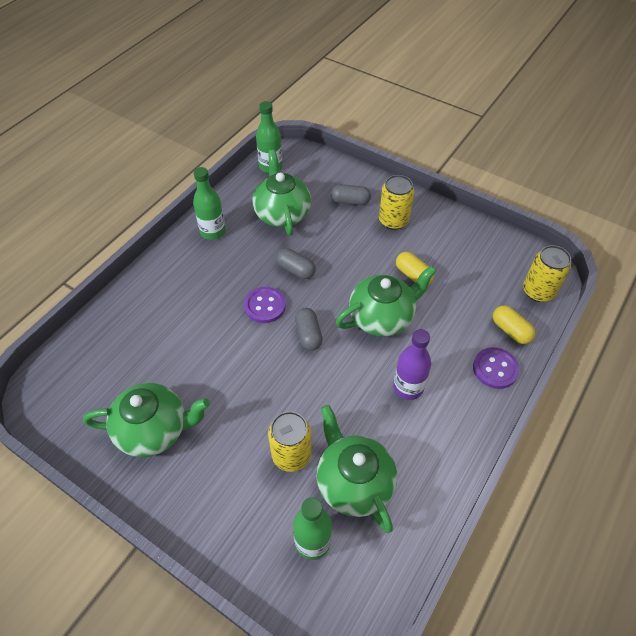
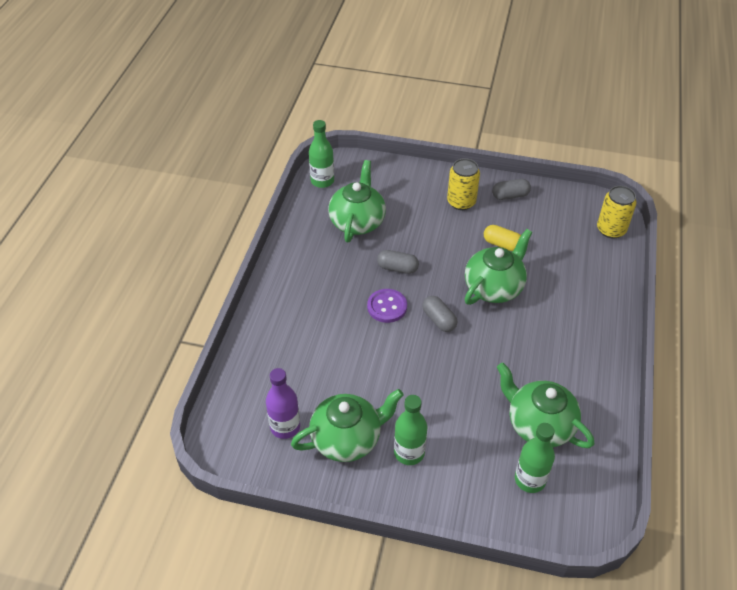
camera: 20 degrees left, 5 degrees down
(213, 232) = (301, 255): green bottle -> green bottle (409, 452)
(282, 213) = (357, 221): green teapot -> green teapot turned 45 degrees clockwise
(291, 455) = (477, 420): yellow can -> none
(350, 201) = (413, 194): grey capsule -> grey capsule (510, 196)
(408, 387) = (544, 337): purple bottle -> purple bottle (285, 427)
(495, 369) = (606, 302): purple button -> none
(510, 330) = (604, 268): yellow capsule -> none

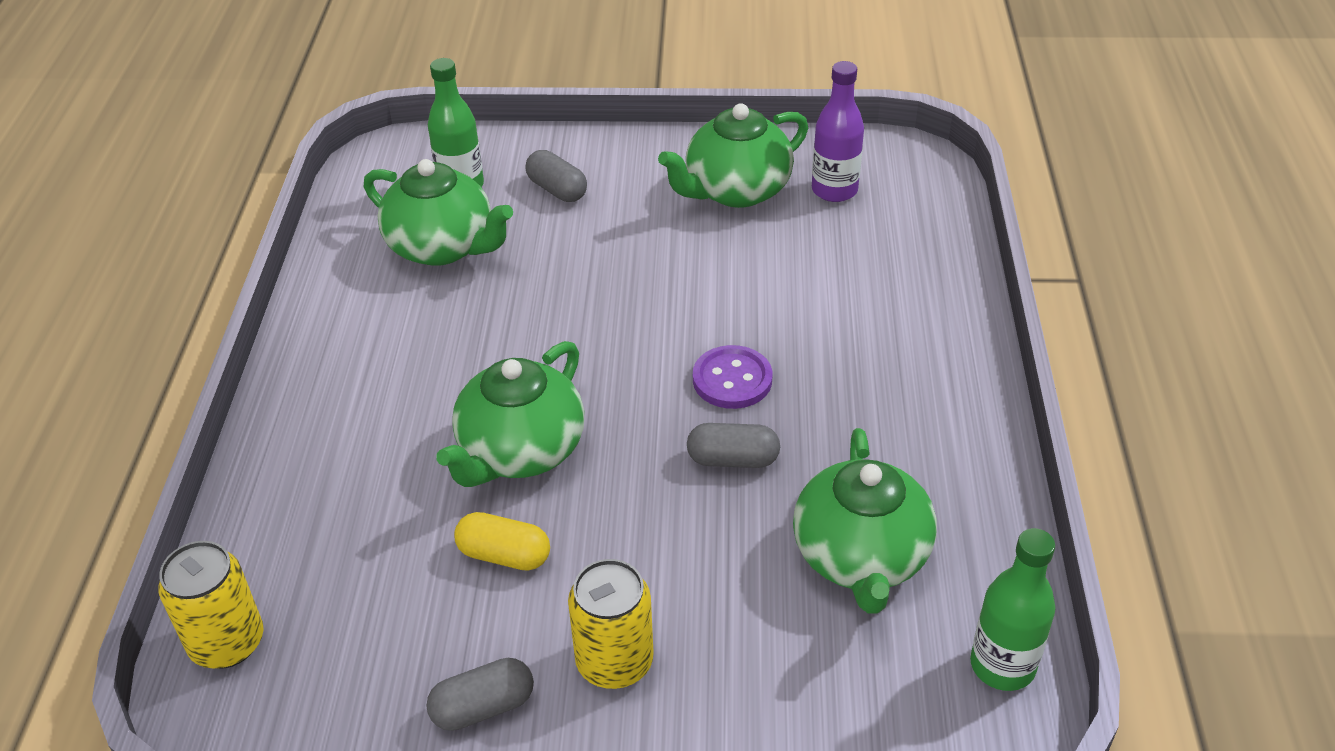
camera: 170 degrees right, 5 degrees down
(409, 452) = (640, 189): green bottle -> none
(439, 320) = (626, 372): grey capsule -> grey capsule (557, 190)

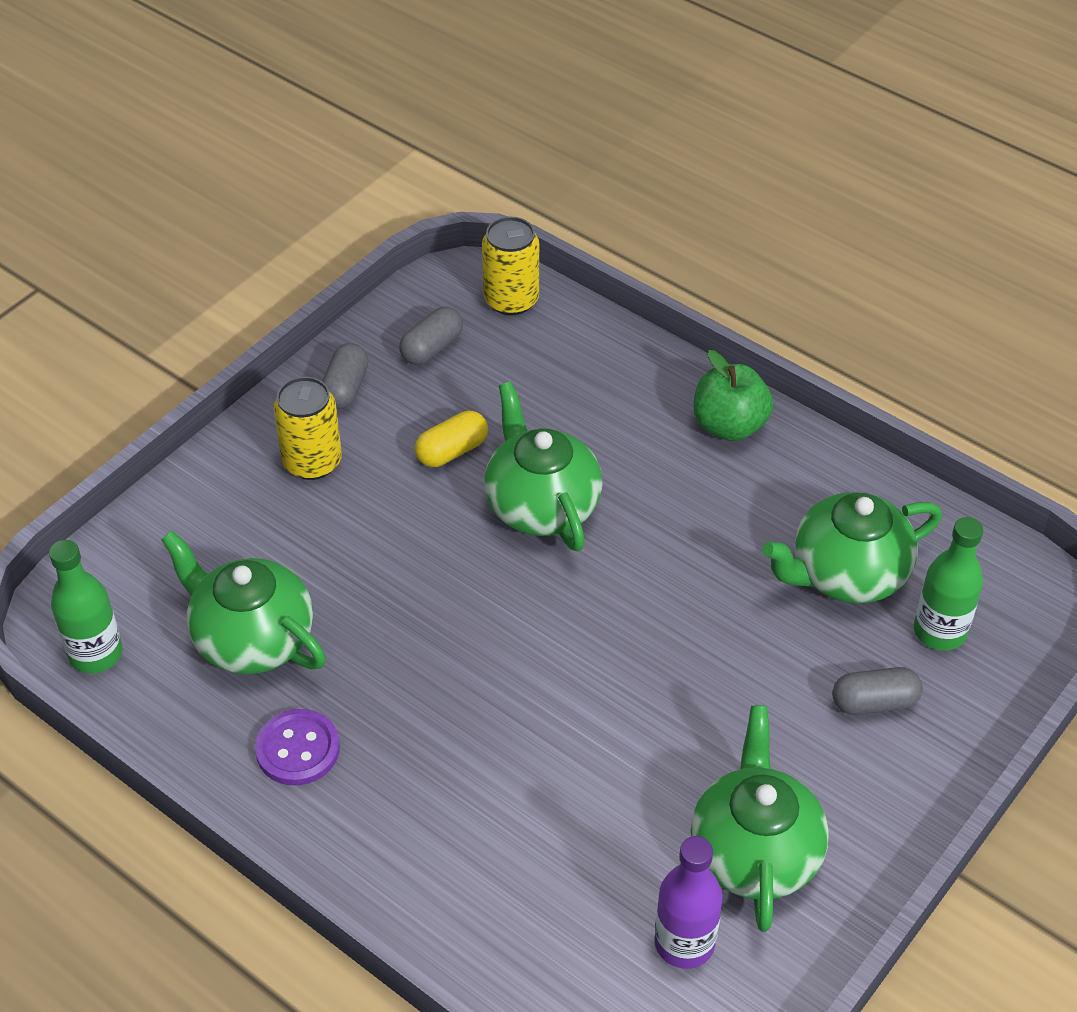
camera: 125 degrees right, 5 degrees up
(316, 380) = (729, 425): none -> green apple
(732, 379) = (494, 677): purple button -> purple button (298, 749)
(733, 459) = (411, 623): grey capsule -> grey capsule (432, 348)

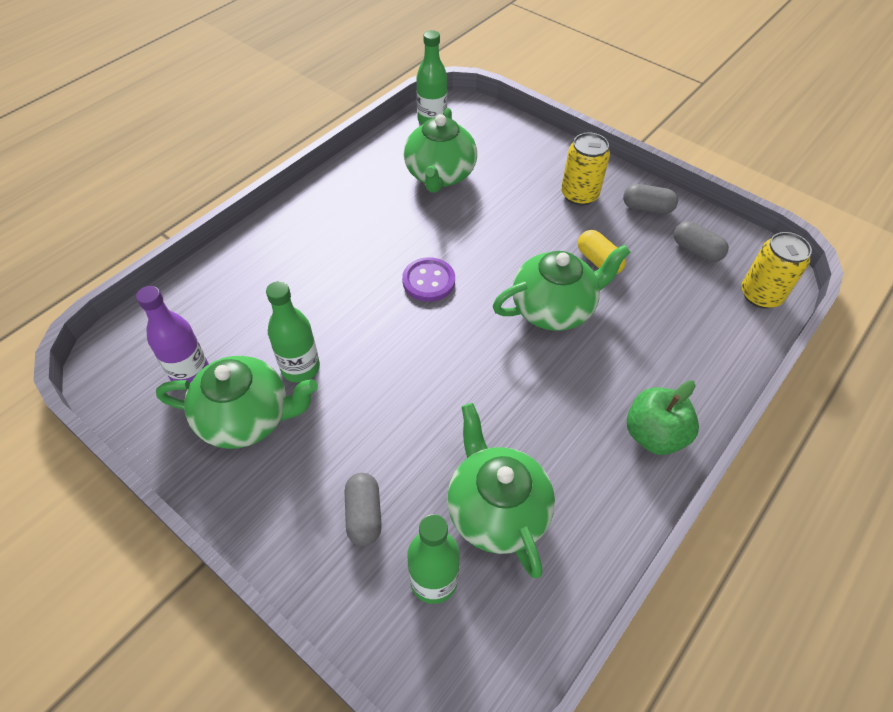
camera: 90 degrees right, 5 degrees up
(251, 639) = (440, 175): green teapot -> green teapot turned 150 degrees clockwise
(298, 749) = (361, 196): purple button -> purple button (428, 281)
(664, 797) = (300, 368): none -> green bottle

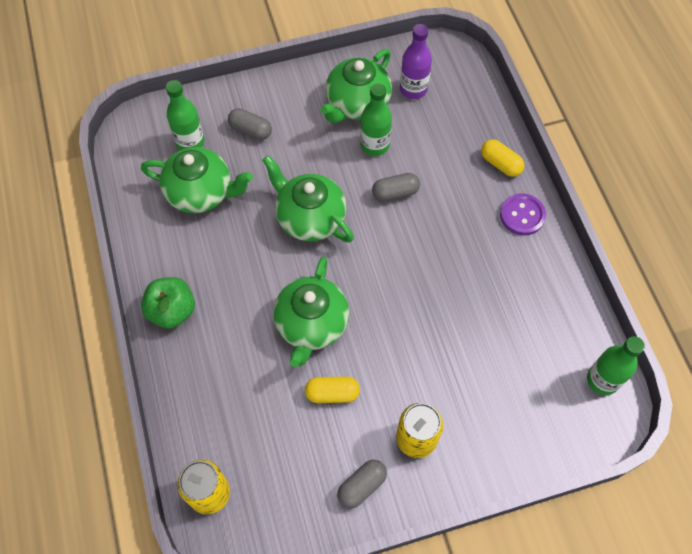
camera: 125 degrees right, 10 degrees up
(256, 253) = (500, 164): none -> yellow capsule
(428, 281) = (397, 258): purple button -> purple button (522, 215)
(440, 175) = (515, 338): green teapot -> green teapot (310, 218)
(696, 250) = (287, 485): grey capsule -> grey capsule (395, 193)

